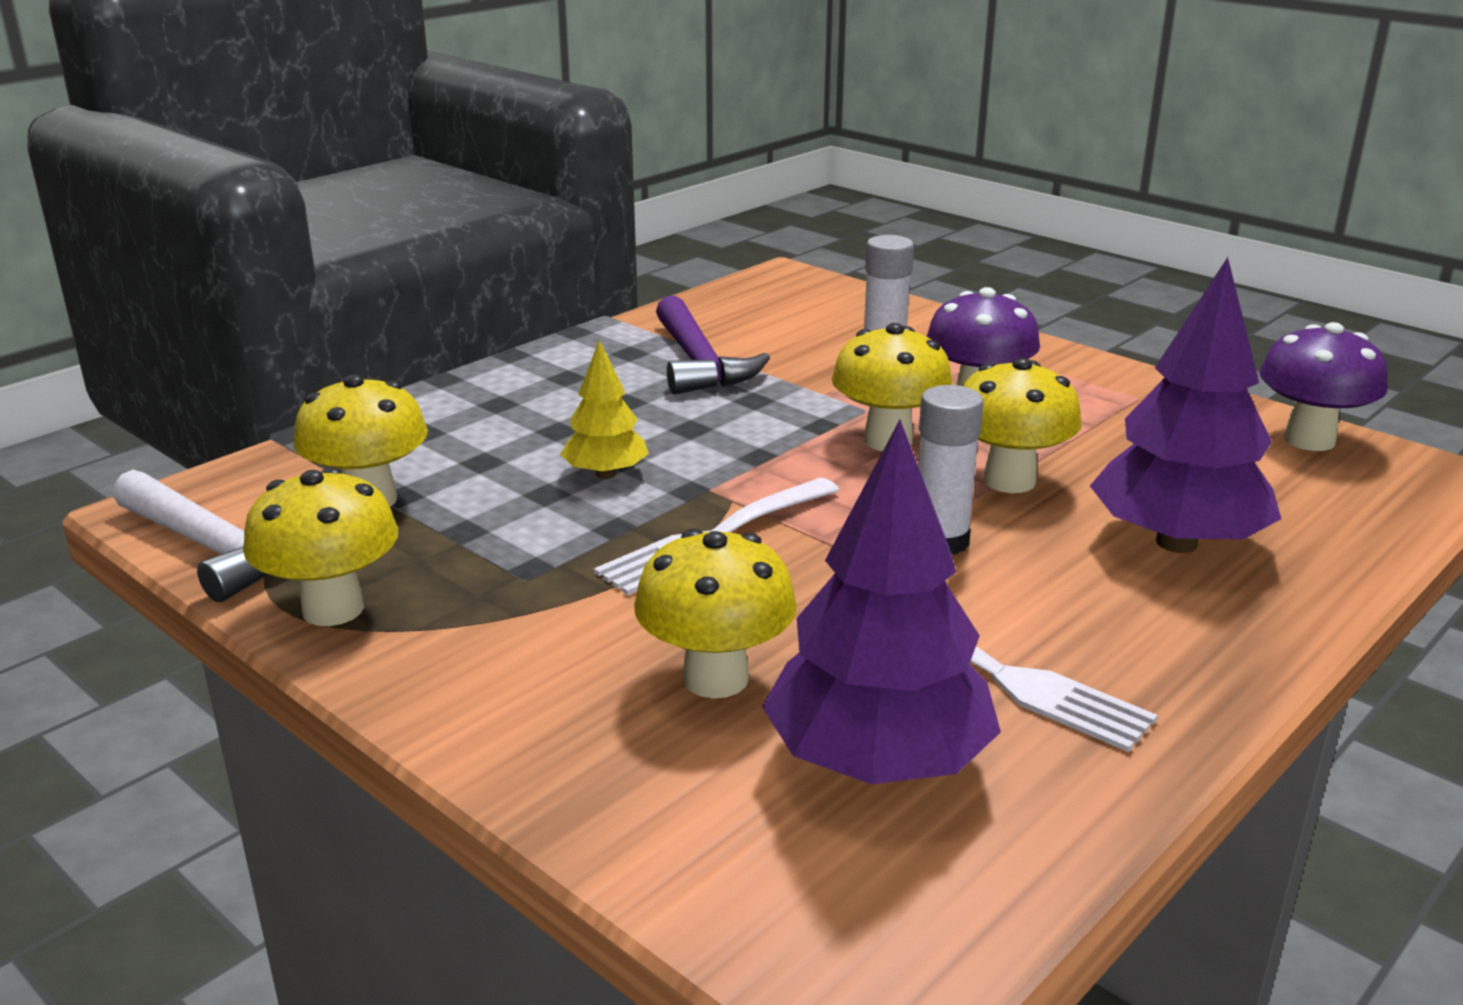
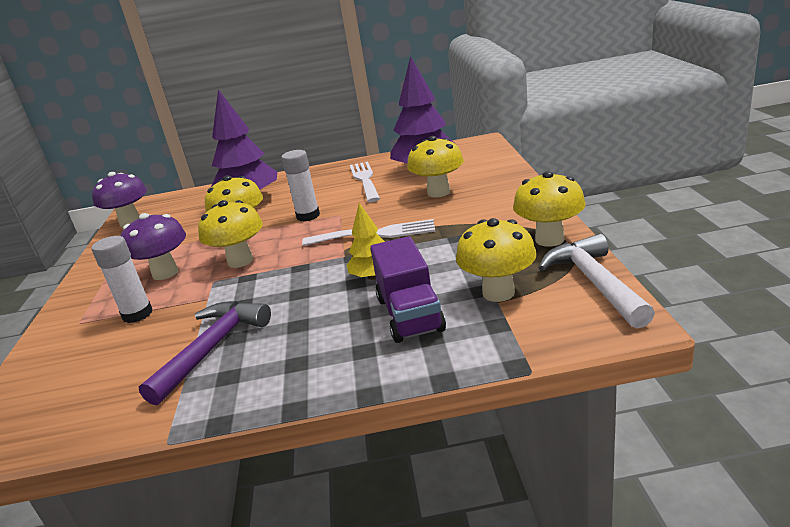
camera: 135 degrees left, 0 degrees up
(481, 447) = (410, 314): none -> purple truck

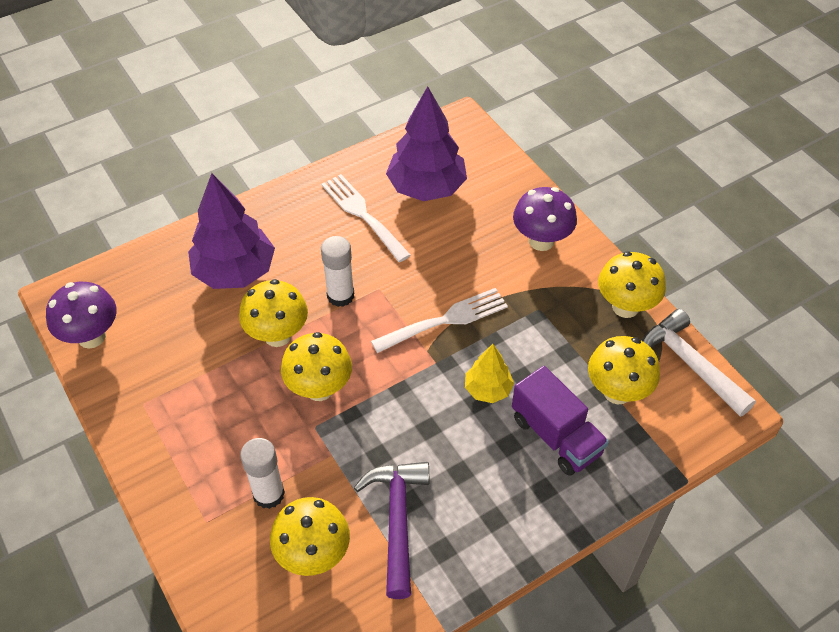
camera: 30 degrees left, 25 degrees up
(165, 273) = (240, 424): purple mushroom -> purple mushroom (541, 241)
(438, 192) = (470, 235): yellow mushroom -> yellow mushroom (313, 555)

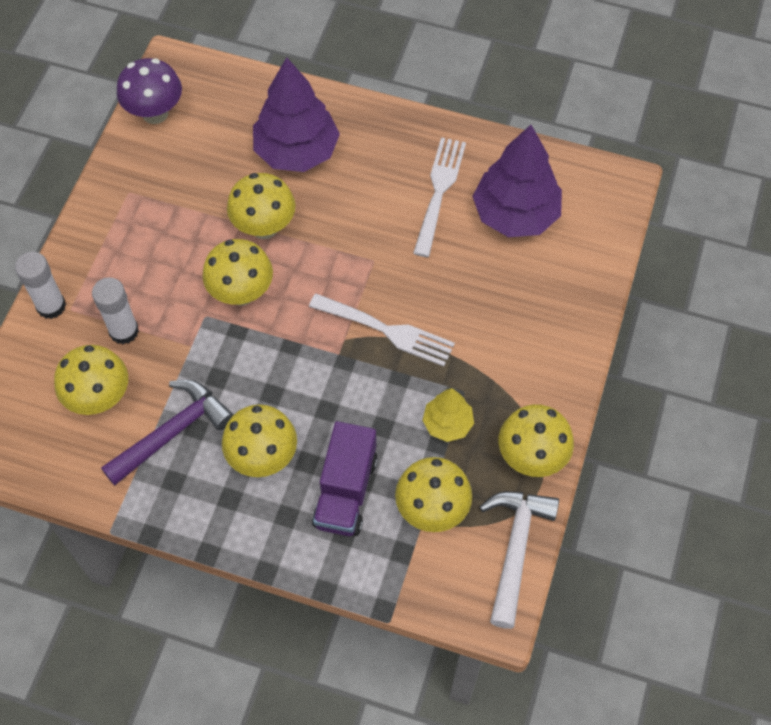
camera: 50 degrees right, 10 degrees up
(340, 296) = (341, 239): white glue stick -> white glue stick (51, 306)
(478, 471) = (263, 457): none -> yellow mushroom
(488, 389) = (346, 410): yellow tree -> yellow tree (447, 424)
(541, 241) = (542, 342): purple mushroom -> none

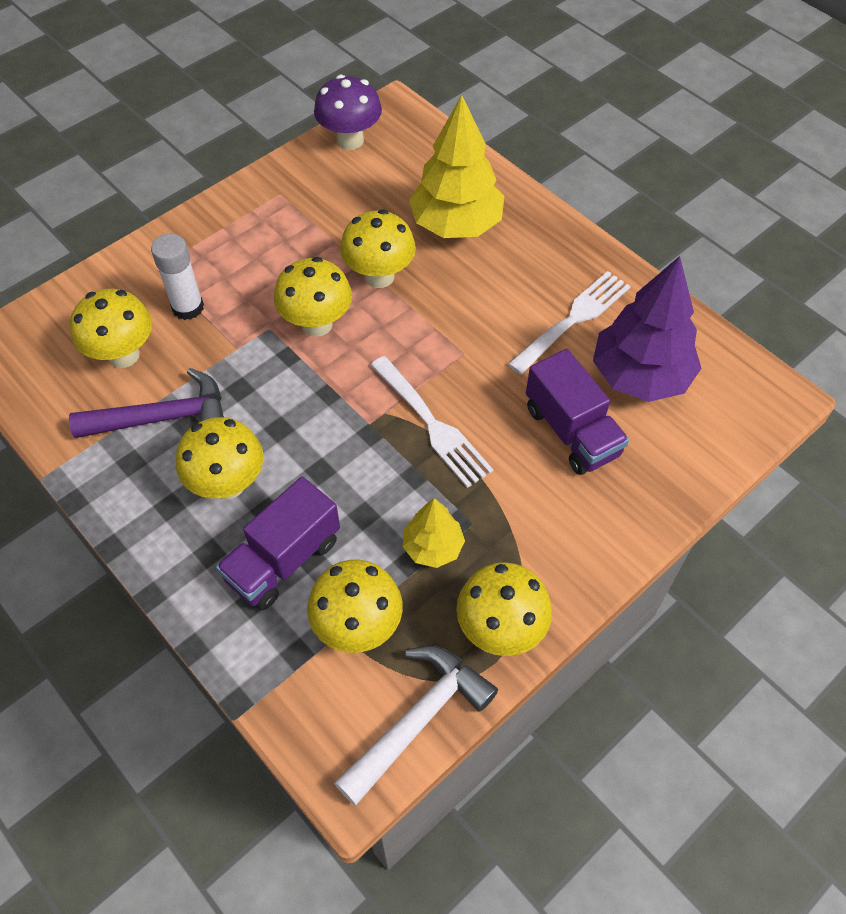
camera: 30 degrees right, 5 degrees down
(51, 306) = (143, 257): white glue stick -> none
(296, 152) = (456, 224): purple tree -> yellow tree
(492, 284) = (571, 431): none -> purple truck

